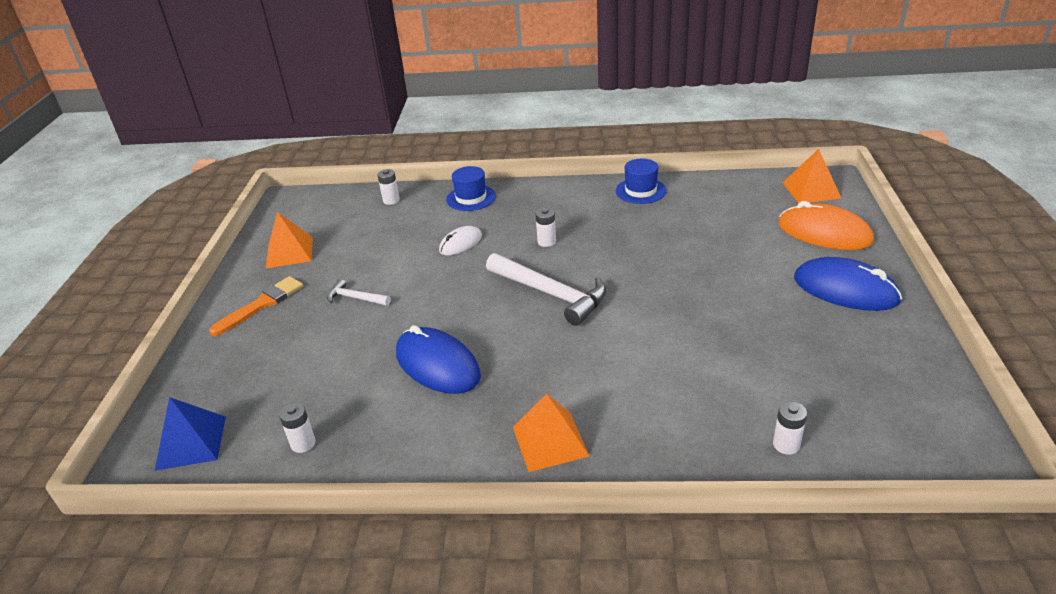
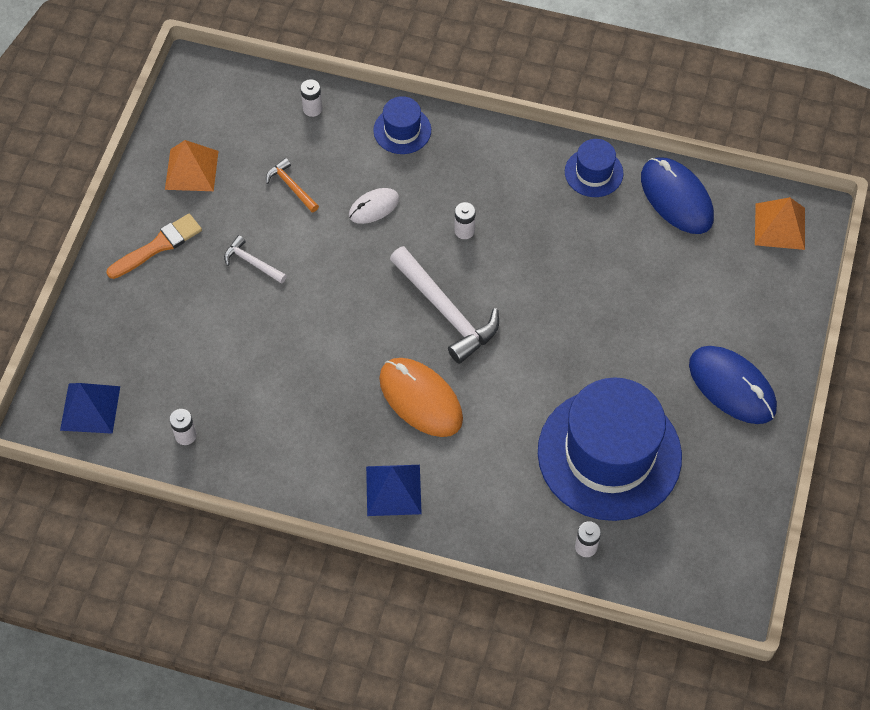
camera: 10 degrees right, 25 degrees up
(383, 245) = (291, 187): none -> orange hammer
(437, 365) = (316, 376): blue mouse -> blue mouse (676, 198)
(550, 441) = (393, 490): orange pyramid -> blue pyramid
(762, 362) = (609, 454): none -> blue hat
(824, 233) = (756, 300): orange mouse -> orange mouse (420, 399)

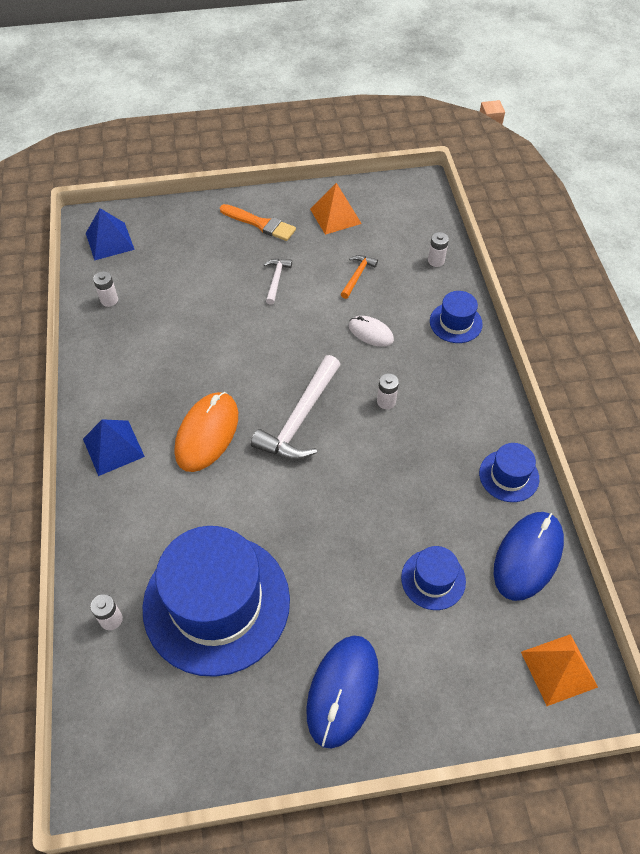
camera: 65 degrees right, 5 degrees down
(664, 277) = (433, 579): none -> blue hat

